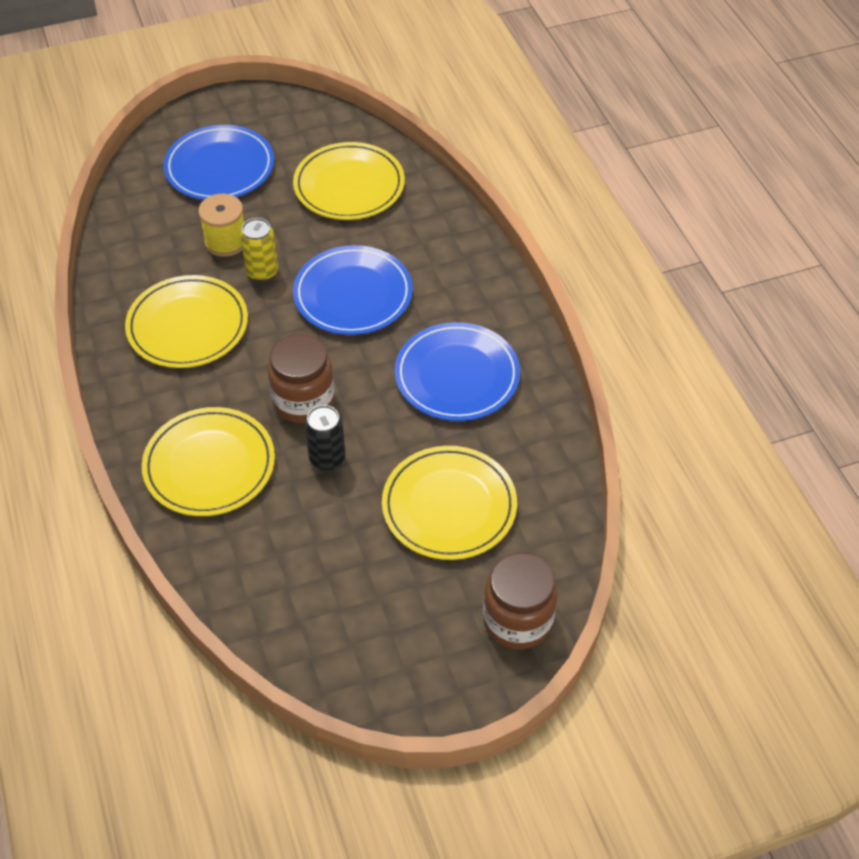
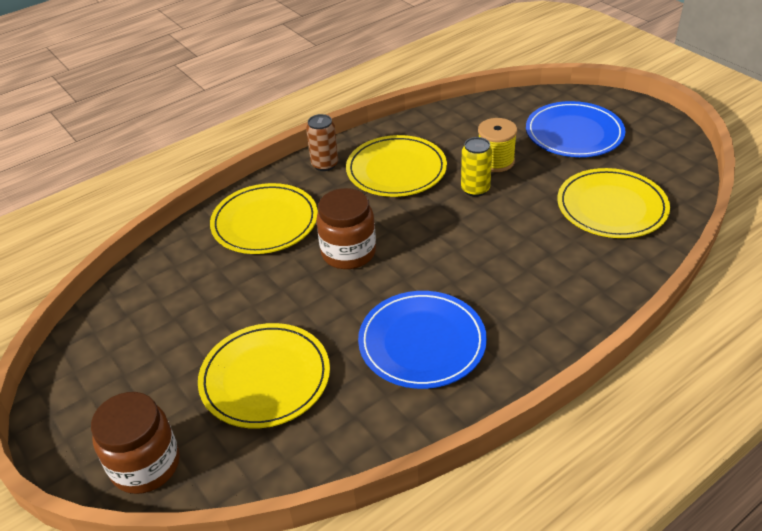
camera: 75 degrees right, 10 degrees down
(134, 387) = (325, 164): none -> brown can
(327, 459) = (292, 284): black can -> none
(353, 294) = (482, 247): blue plate -> none

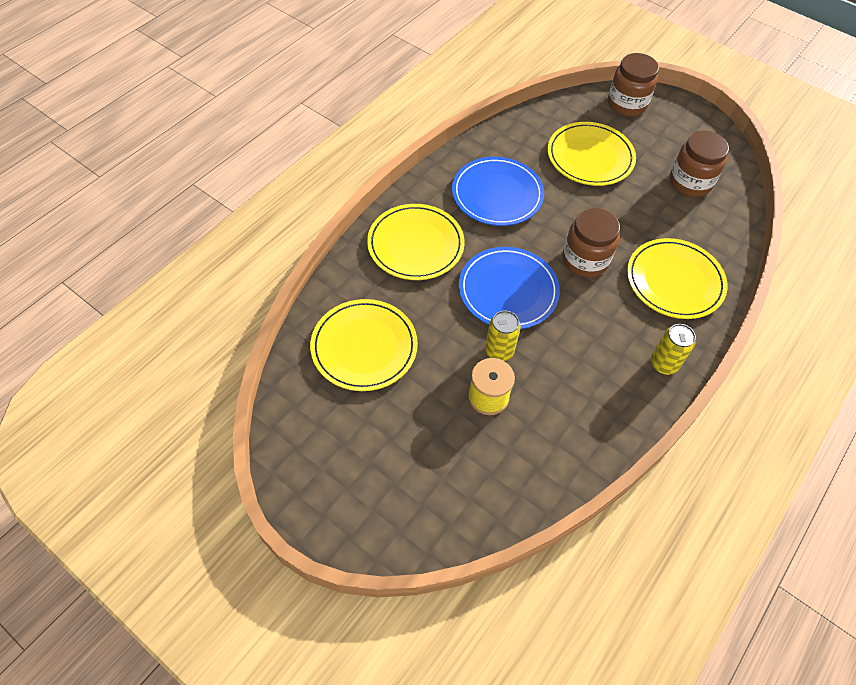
camera: 160 degrees right, 15 degrees up
(158, 322) = (690, 182): none -> brown jar
(325, 164) = (663, 364): brown can -> yellow can
(396, 170) = (587, 367): yellow plate -> yellow plate (415, 245)
(574, 133) = (408, 460): blue plate -> blue plate (508, 290)

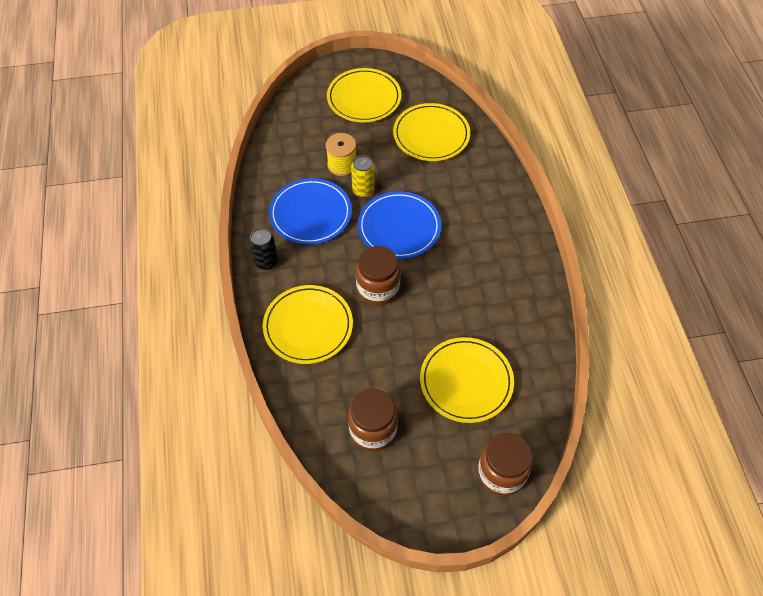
camera: 135 degrees right, 0 degrees up
(415, 245) = (483, 207): yellow plate -> yellow plate (364, 98)
(497, 194) = (485, 286): blue plate -> blue plate (310, 214)
(663, 364) = (266, 262): yellow can -> black can

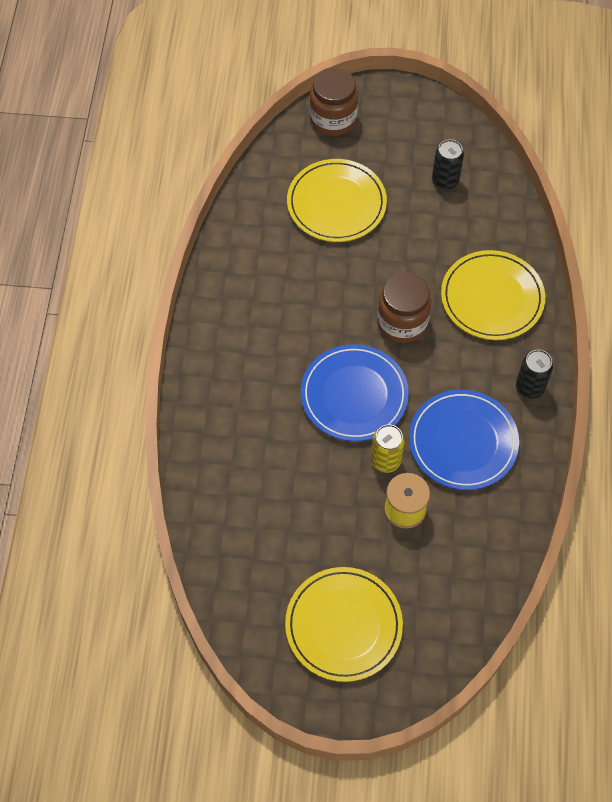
camera: 165 degrees left, 5 degrees up
(373, 430) = (445, 181): brown jar -> black can
(431, 135) = (265, 529): yellow plate -> none

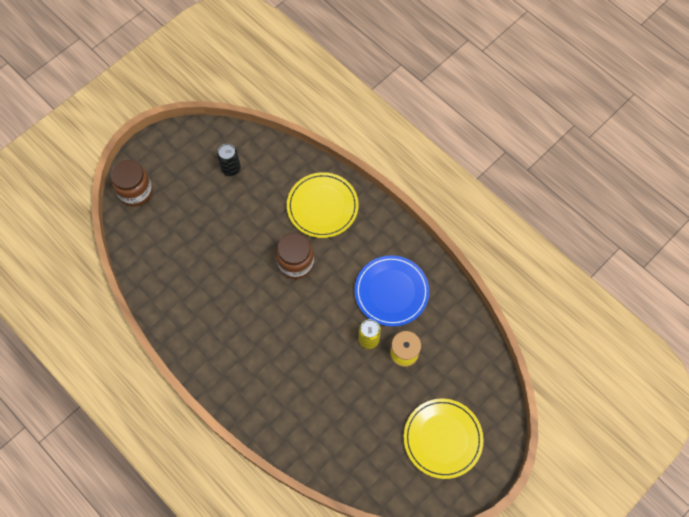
camera: 50 degrees left, 5 degrees up
(336, 203) = (191, 235): yellow plate -> none
(354, 395) = (316, 324): blue plate -> none
(530, 387) = (389, 233): black can -> none

